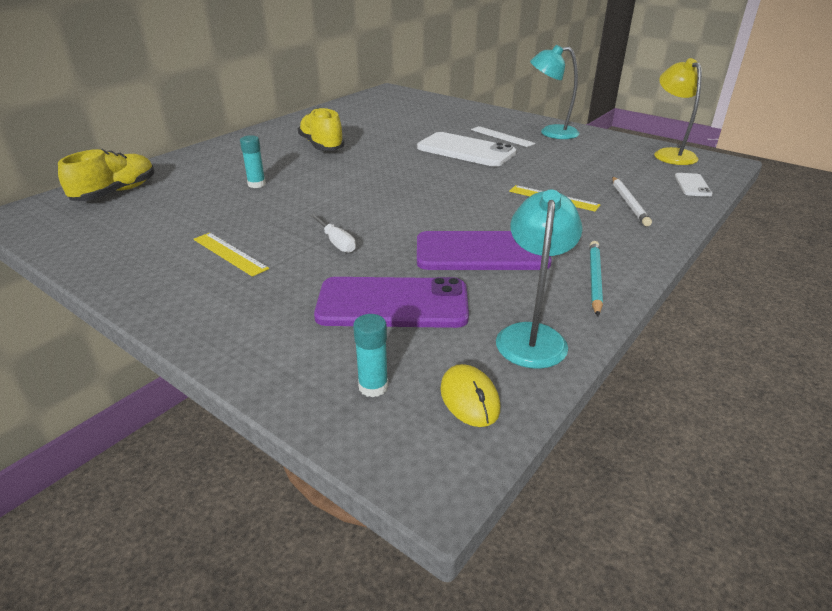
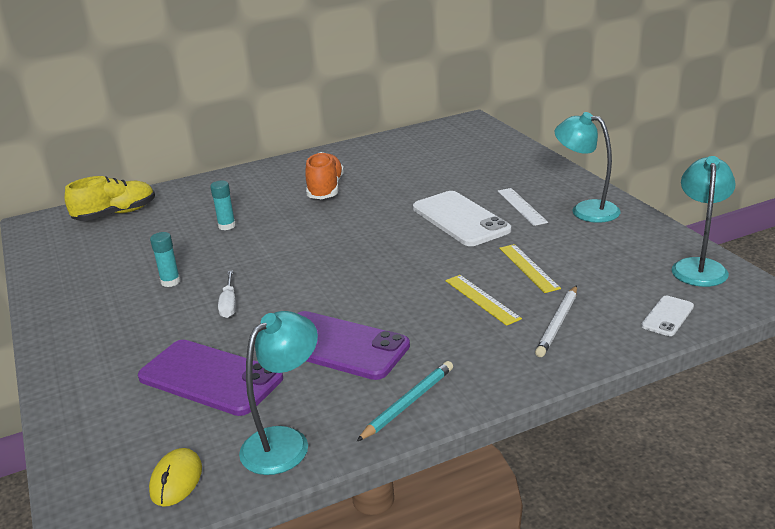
camera: 30 degrees right, 5 degrees down
(229, 254) = (140, 296): yellow ruler -> yellow ruler (528, 268)
(322, 146) = (325, 189): yellow shoe -> orange shoe
(373, 386) = (122, 446): turquoise glue stick -> turquoise glue stick (170, 282)
(670, 154) = (698, 266): yellow lamp -> turquoise lamp

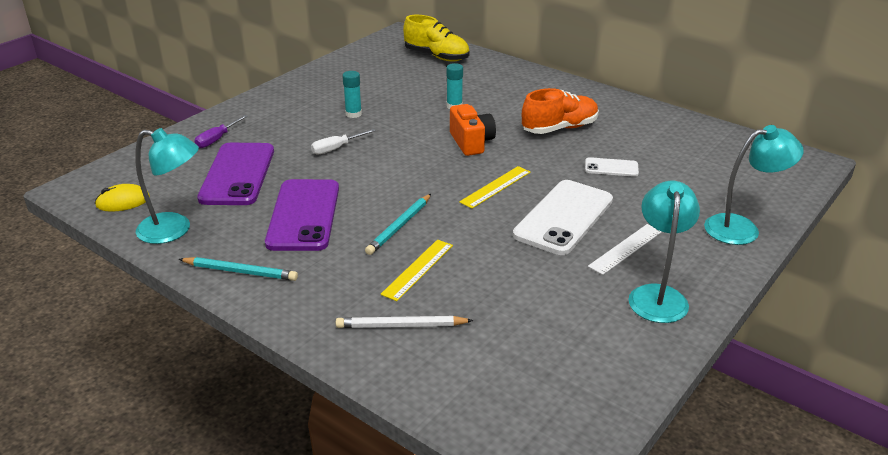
camera: 60 degrees right, 5 degrees up
(110, 382) = (217, 139): none -> purple screwdriver
(302, 232) = (471, 142): none -> orange camera
(407, 295) = (399, 226): none -> turquoise pencil
(528, 268) = (495, 283): yellow ruler -> yellow ruler (495, 187)
(667, 316) = (457, 400): white phone -> white phone (611, 168)
(698, 266) = (585, 409): turquoise lamp -> turquoise lamp (742, 228)

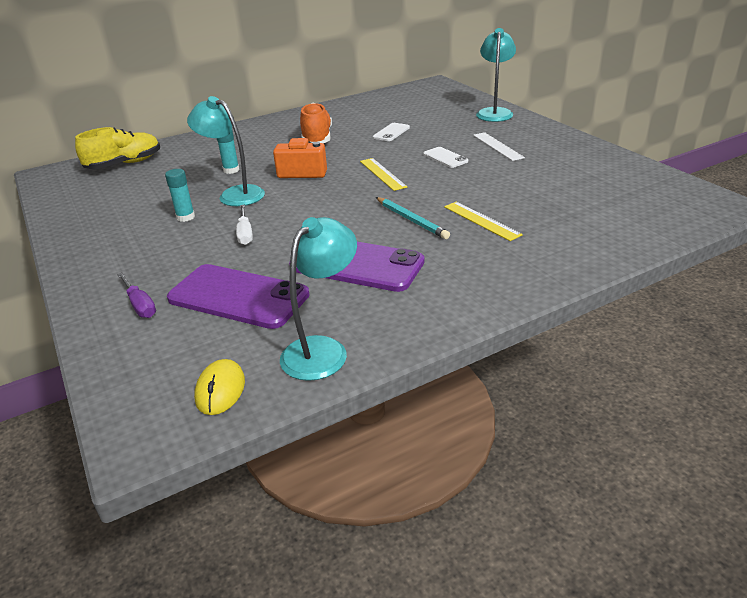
camera: 65 degrees left, 0 degrees up
(240, 271) = (434, 310): turquoise pencil -> none
(401, 326) = (556, 237): white pencil -> none
(564, 217) = (445, 158): white phone -> white phone, size x0.48
(657, 295) = (555, 147): turquoise lamp -> turquoise lamp (234, 194)

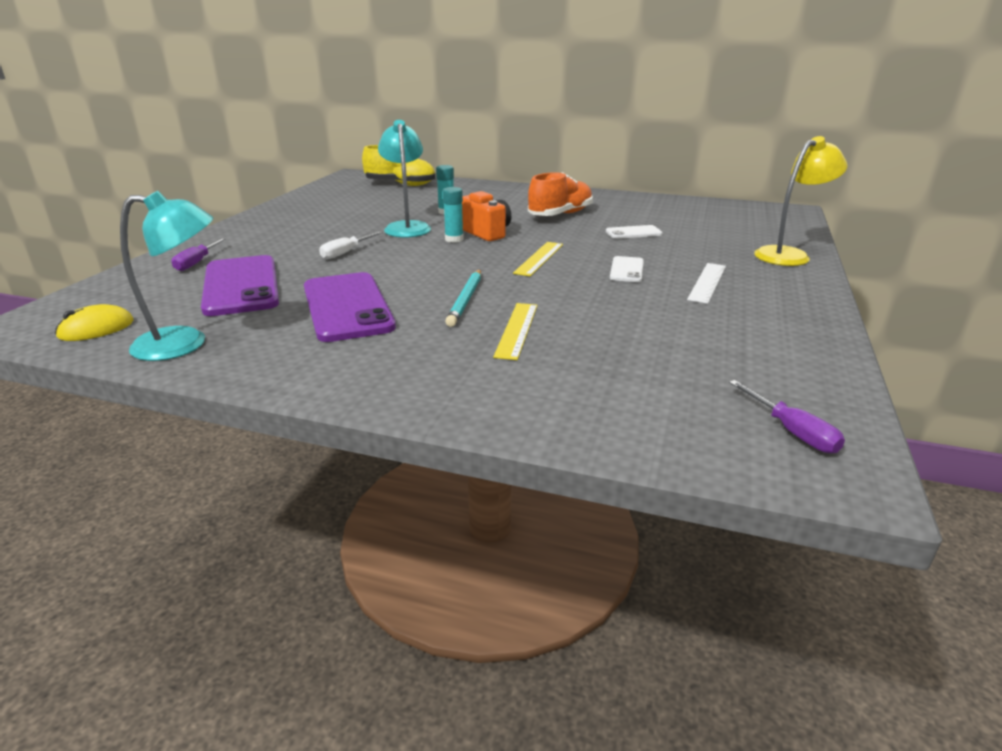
camera: 45 degrees right, 5 degrees down
(185, 217) = (346, 228): turquoise glue stick -> turquoise glue stick (454, 239)
(494, 112) = (789, 255): turquoise lamp -> yellow lamp
(679, 200) = (792, 431): none -> purple screwdriver

